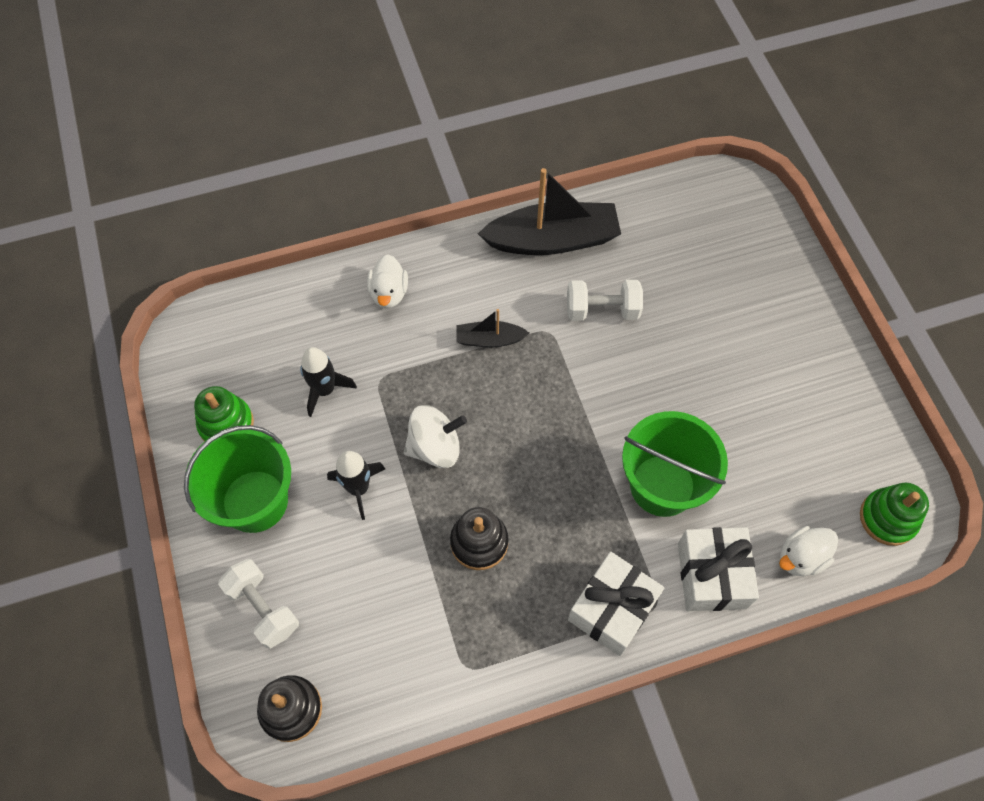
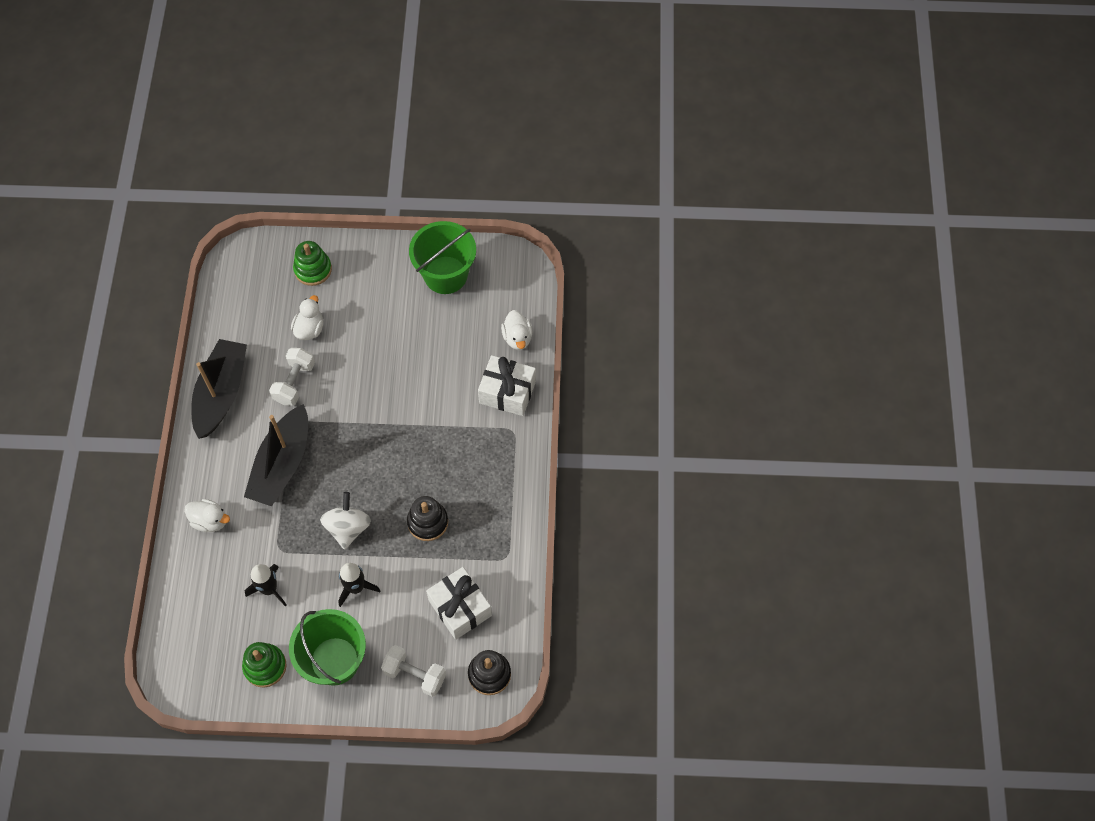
camera: 70 degrees left, 0 degrees up
(263, 608) = (415, 674): white dumbbell -> white dumbbell turned 45 degrees clockwise
(489, 339) = (282, 464): black boat -> black boat, size x2.02
(612, 609) = (504, 458): white gift -> white gift (460, 608)
(662, 485) = (438, 396): green bucket -> green bucket (445, 275)
(682, 298) = (309, 329): none -> white duck
(888, 518) = (514, 279): green stacking toy -> green stacking toy (313, 269)

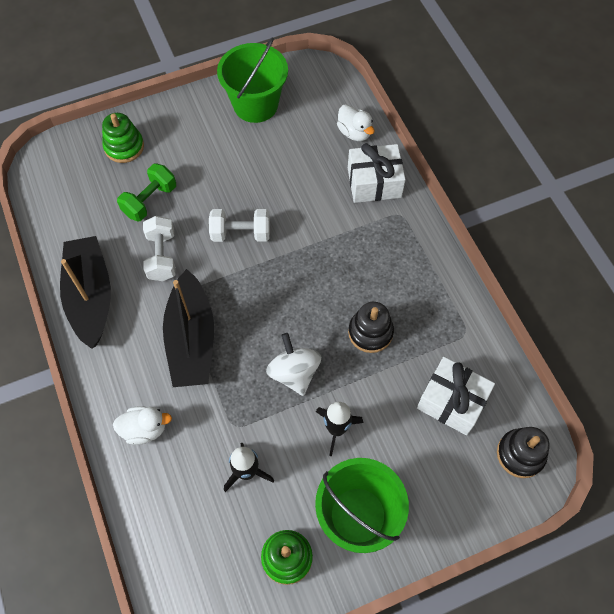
camera: 25 degrees left, 0 degrees up
(309, 329) = (150, 201): white duck -> green dumbbell
(415, 674) = (448, 490): white dumbbell -> white dumbbell (241, 233)

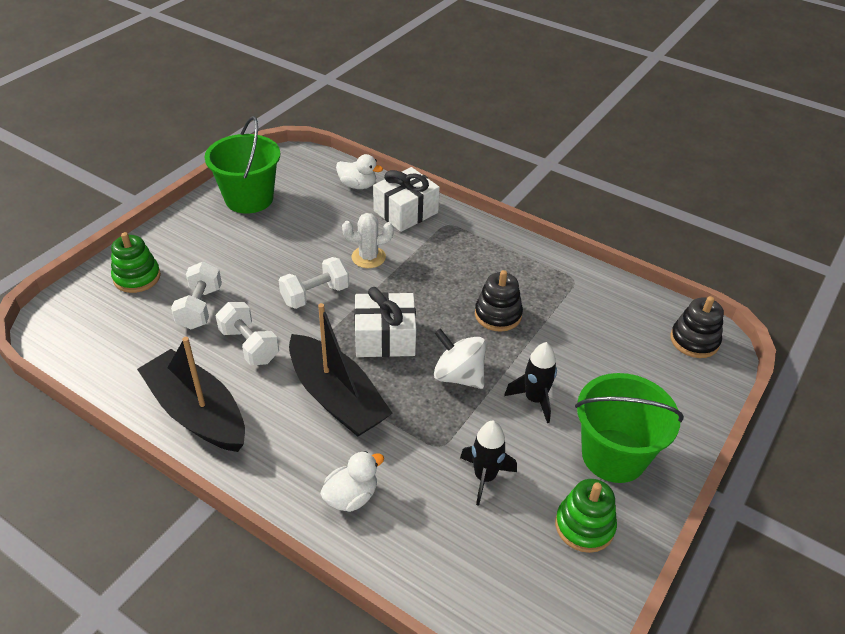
camera: 35 degrees left, 20 degrees down
(150, 201) = (200, 308): green dumbbell -> white dumbbell
(308, 216) = (368, 257): none -> white cactus
(451, 401) = (609, 331): white gift -> white gift (385, 338)

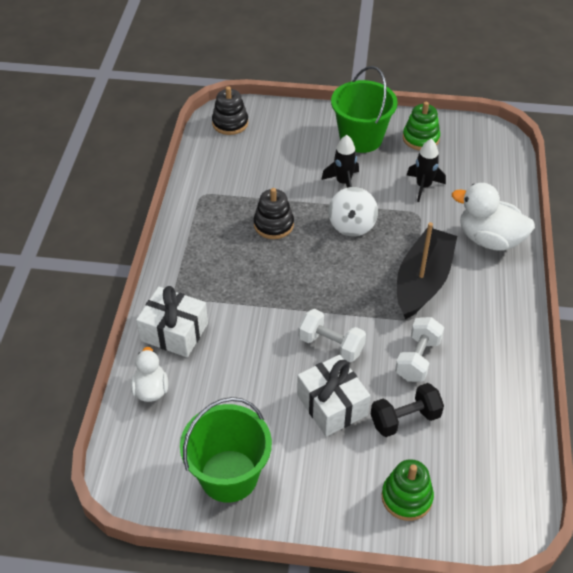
camera: 115 degrees left, 5 degrees up
(197, 412) = (501, 354): black boat -> none
(200, 308) = (405, 419): white dumbbell -> black dumbbell
(351, 497) = (489, 239): white duck -> white duck, size x1.69
(368, 257) = (258, 331): white cactus -> none
(385, 338) = (346, 279): white gift -> white gift (332, 405)

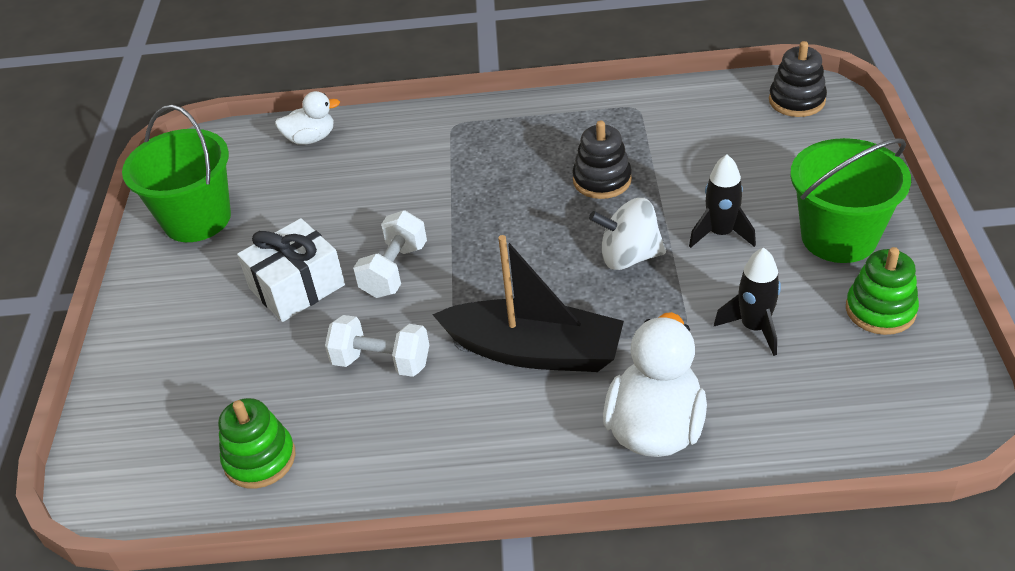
camera: 85 degrees right, 5 degrees down
(174, 332) = (395, 136): white gift -> none
(405, 419) = (277, 360): black dumbbell -> none
(406, 497) = (158, 376): green stacking toy -> green stacking toy (260, 459)

